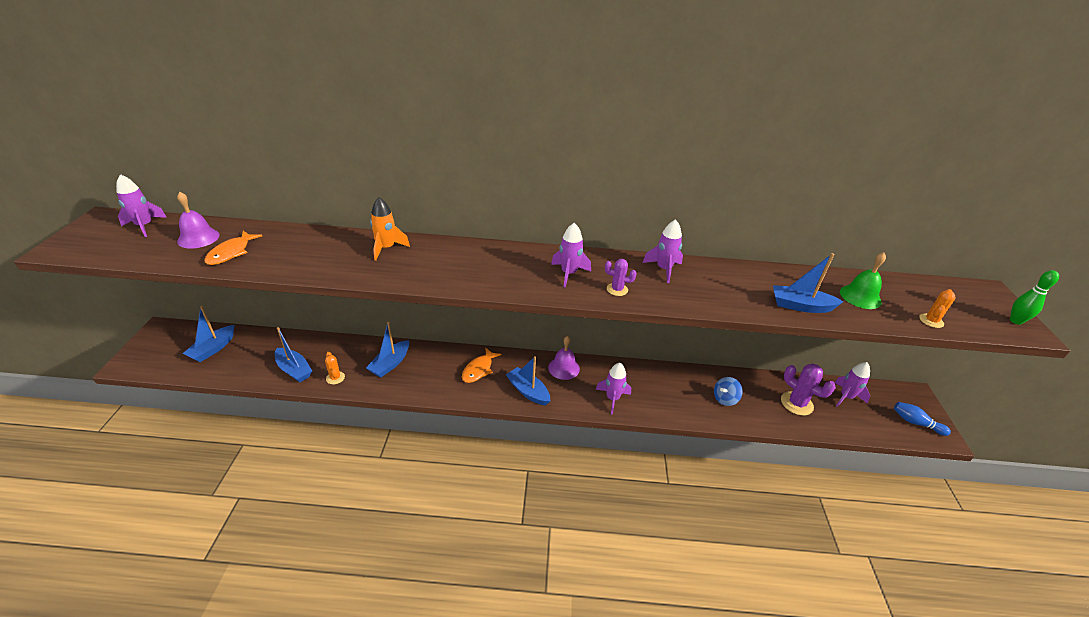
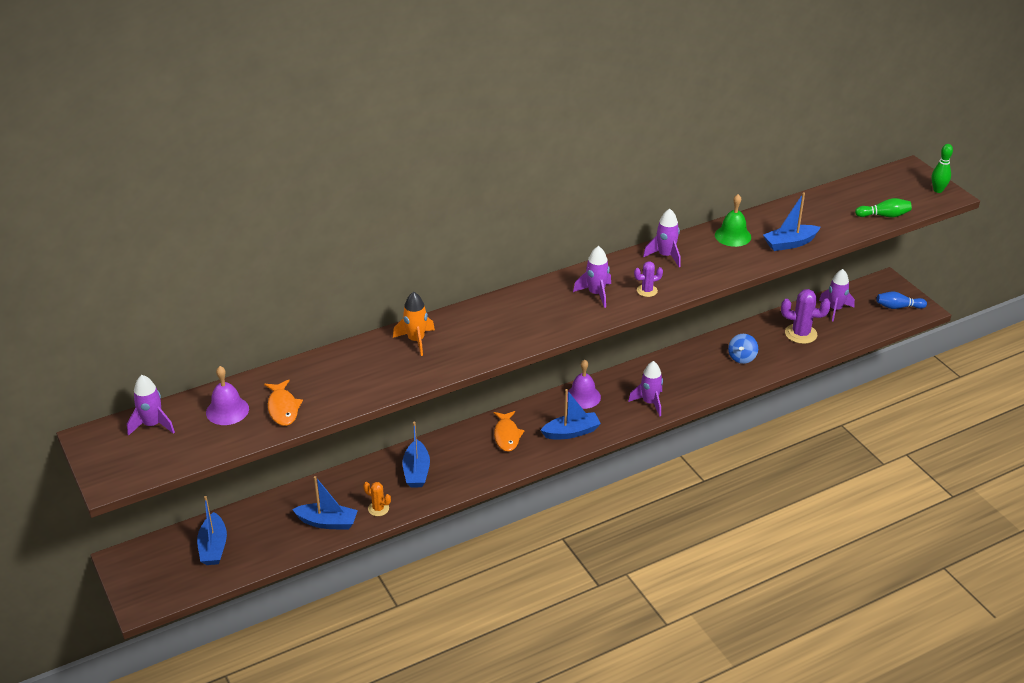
camera: 30 degrees left, 0 degrees up
(528, 391) = (571, 432): blue boat -> blue boat turned 150 degrees clockwise
(860, 296) = (825, 215): green bell -> green bell (733, 236)
(931, 321) = (884, 215): orange cactus -> green bowling pin

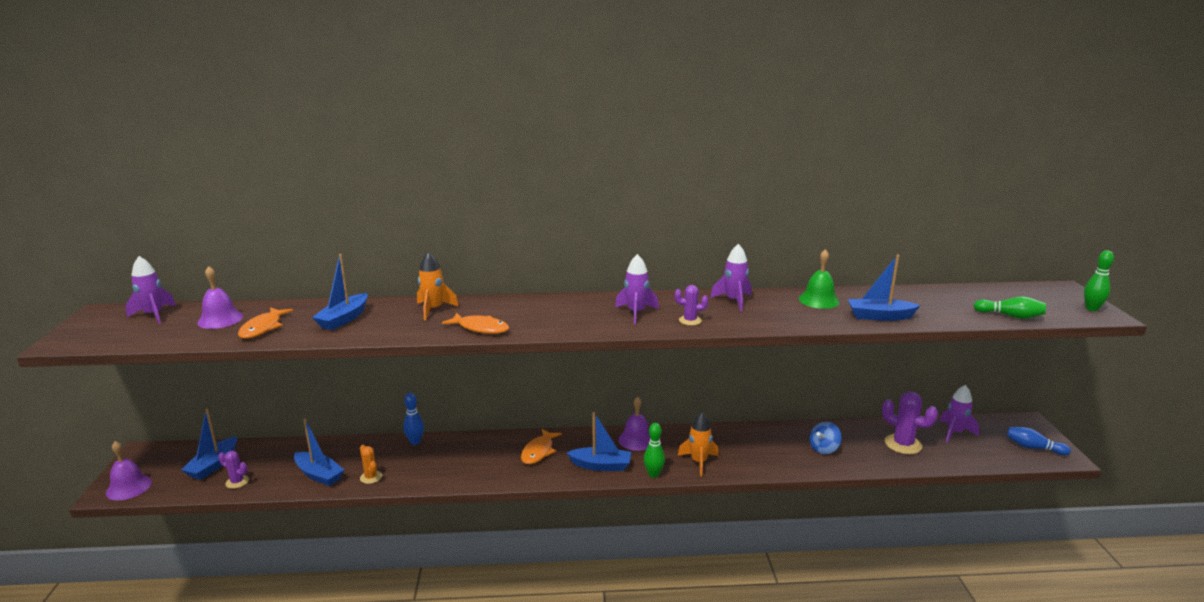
camera: 25 degrees right, 15 degrees down
(155, 594) = (129, 487): none -> purple bell
(257, 554) = (237, 482): none -> purple cactus
(385, 461) = (415, 442): none -> blue bowling pin
(416, 471) = (433, 457): blue boat -> blue boat (344, 319)
(481, 350) = (480, 328): none -> orange fish
(621, 426) = (653, 474): none -> green bowling pin
(650, 402) = (699, 462): purple rocket -> orange rocket

